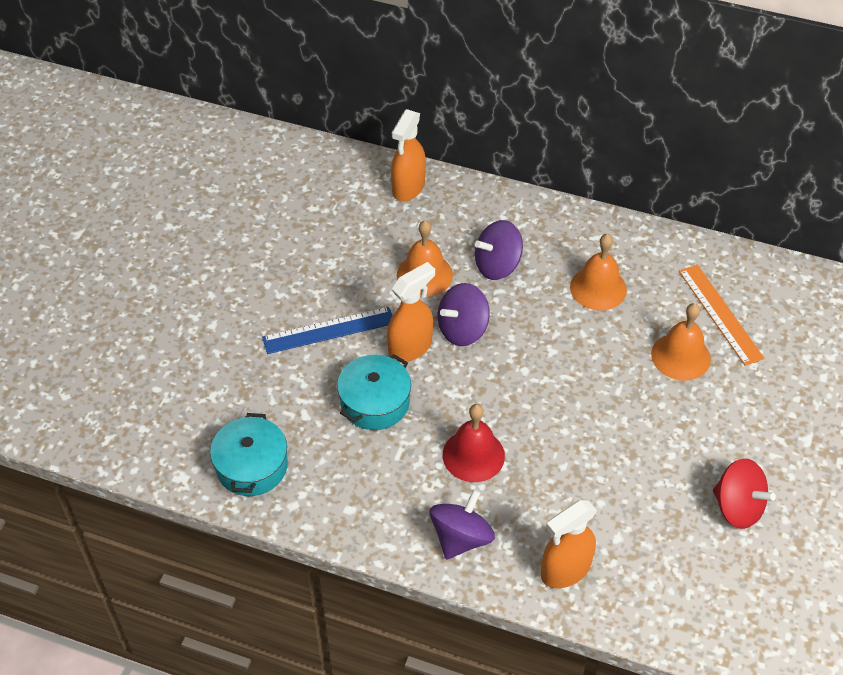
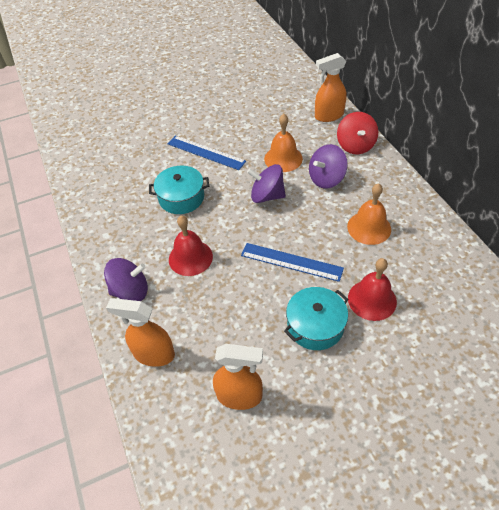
camera: 50 degrees right, 0 degrees up
(252, 466) = (96, 185): turquoise pot -> turquoise pot (315, 325)
(410, 347) = (231, 186): orange spray bottle -> orange spray bottle (240, 396)
(497, 265) = (326, 179): purple spinning top -> purple spinning top turned 60 degrees counterclockwise
(572, 378) = (291, 262): none -> blue ruler
(680, 356) = (372, 300): orange bell -> red bell
(720, 314) = (430, 296): orange ruler -> none
(737, 507) = (293, 414): red spinning top -> red spinning top (355, 145)

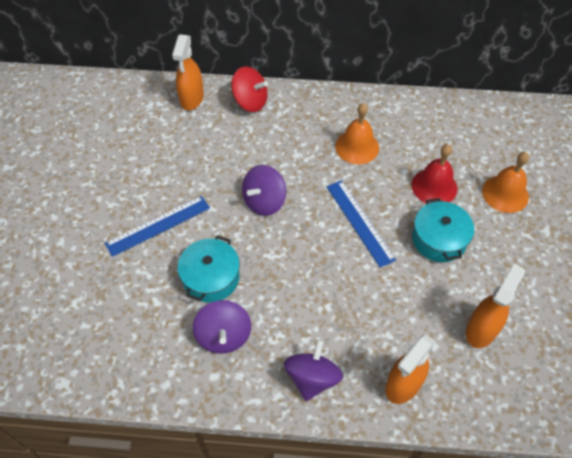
camera: 65 degrees left, 5 degrees up
(190, 257) = (302, 304): red bell -> none
(283, 158) = (222, 164): orange bell -> orange bell (505, 193)
(291, 262) = (360, 222): blue ruler -> blue ruler turned 75 degrees counterclockwise
(326, 179) = (276, 145): purple spinning top -> purple spinning top (224, 336)

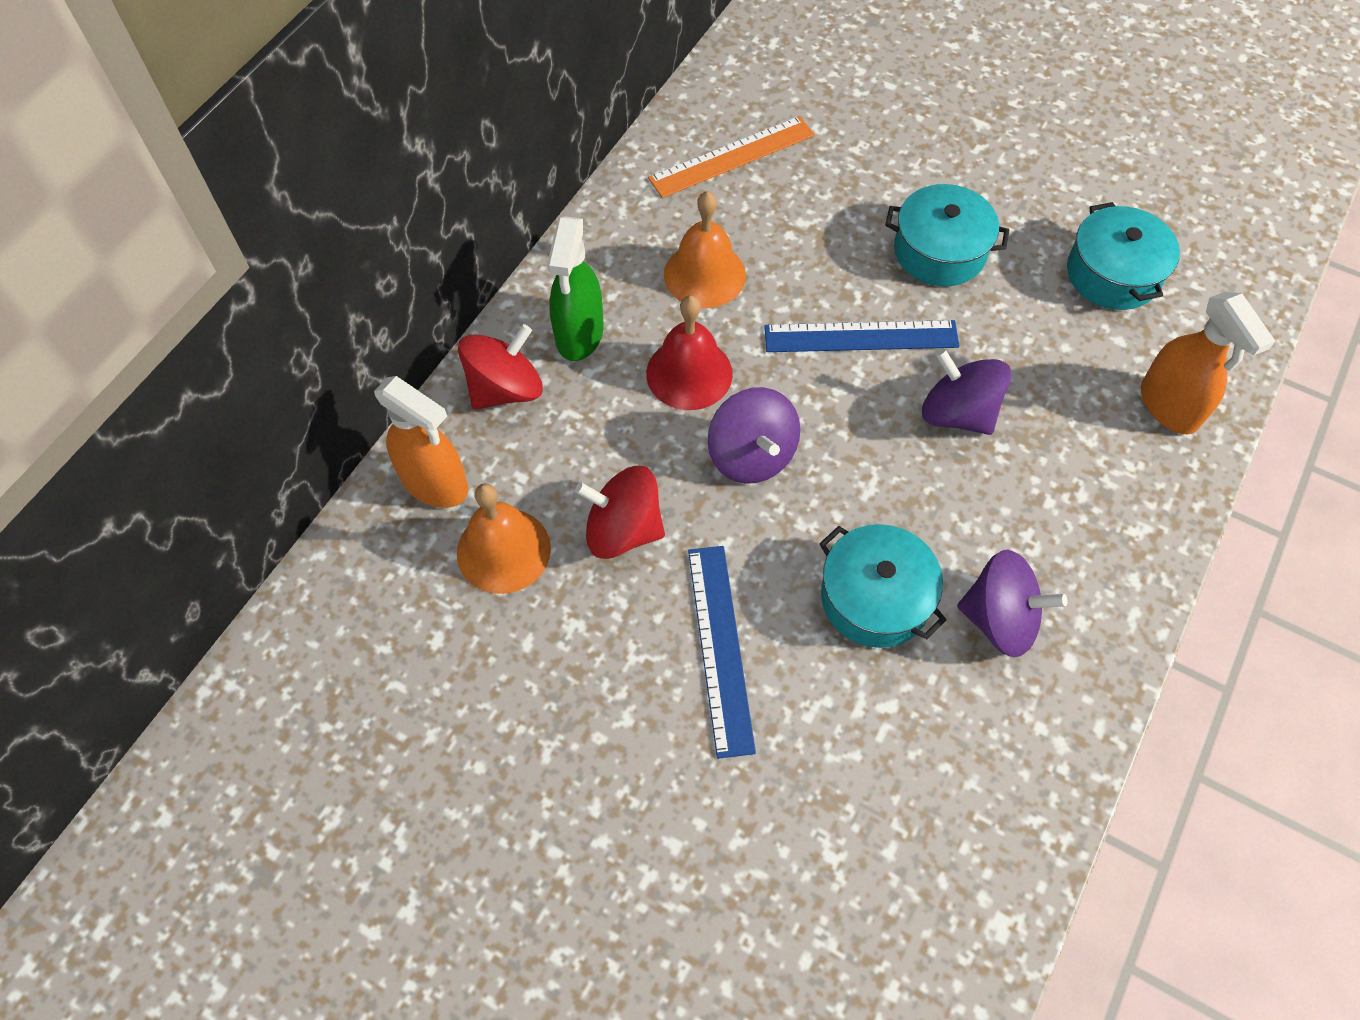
camera: 65 degrees left, 5 degrees up
(200, 169) = (623, 530): none -> red spinning top
(294, 115) = (579, 334): none -> green spray bottle
(312, 378) = (1120, 519): purple spinning top -> purple spinning top (957, 413)
(434, 186) = (839, 212): red bell -> red bell (689, 373)
(437, 131) = (732, 157): none -> orange ruler
(481, 329) = (1113, 273): orange spray bottle -> turquoise pot
(505, 193) = (895, 136): orange bell -> orange bell (503, 550)

